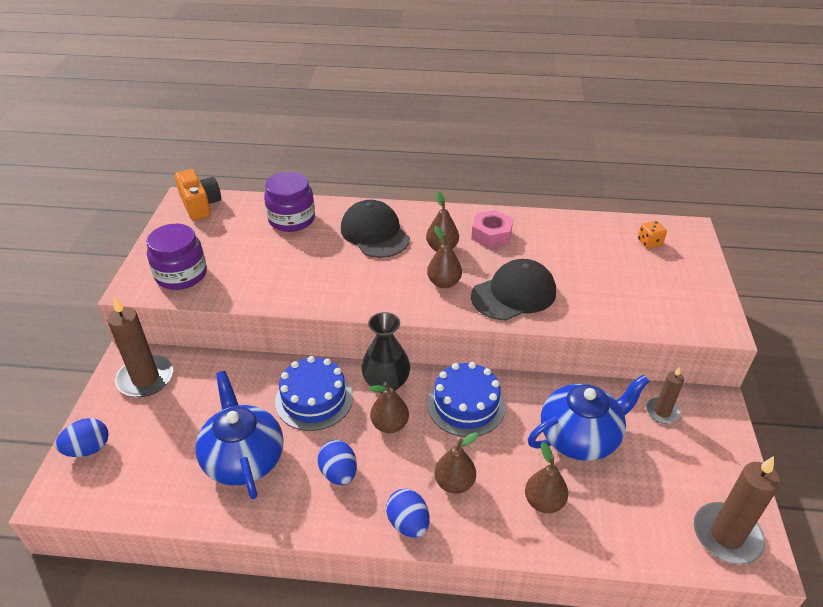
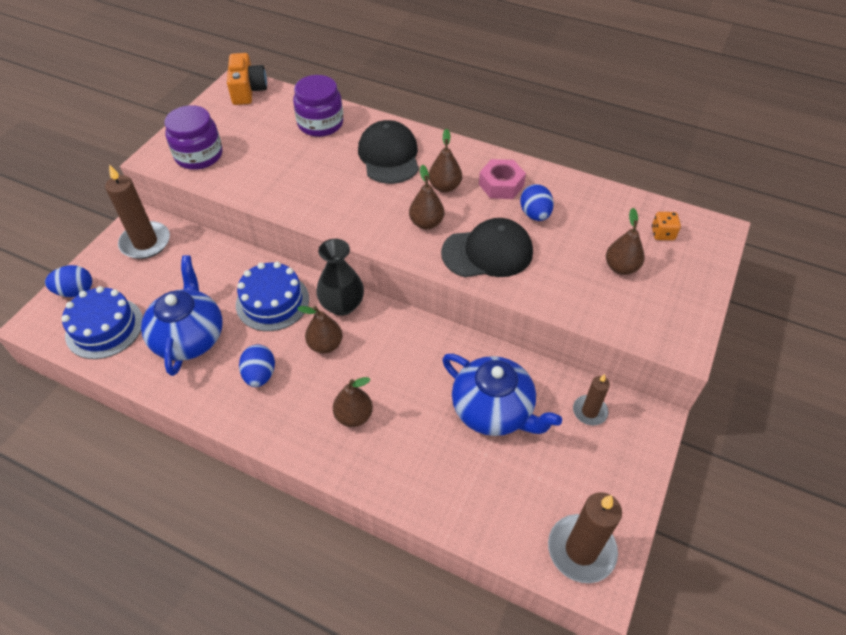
camera: 20 degrees right, 10 degrees up
(408, 523) = (295, 438): blue egg -> blue egg (535, 214)
(466, 405) = (403, 347): blue cake -> blue cake (104, 328)
(544, 502) = (424, 459): brown pear -> brown pear (621, 267)
(580, 437) = (493, 410): blue teapot -> blue teapot turned 45 degrees clockwise

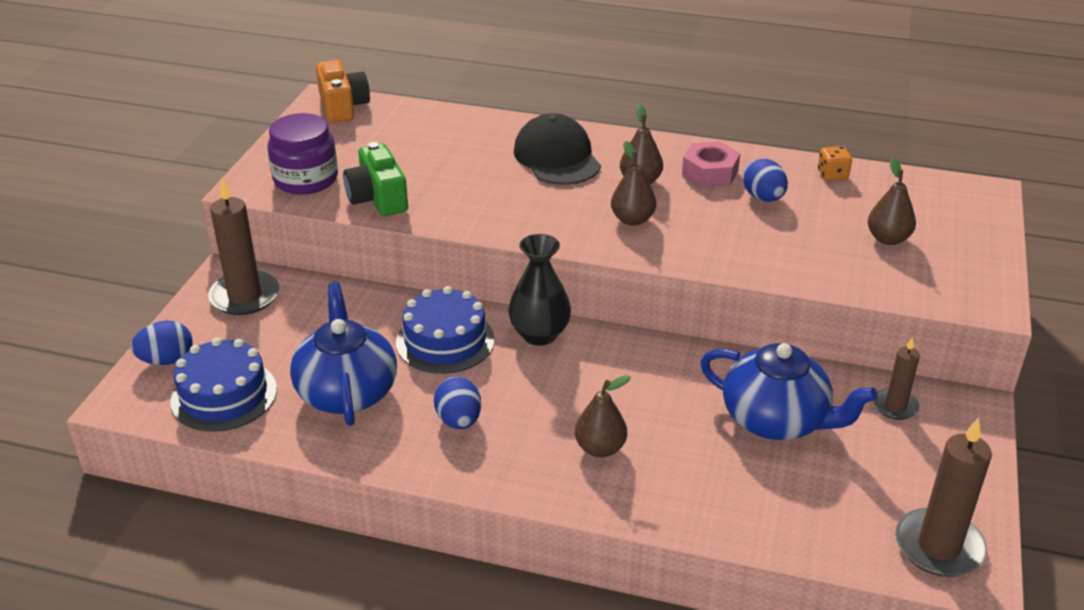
camera: 10 degrees left, 15 degrees down
(244, 179) = (378, 198): none -> green camera
(320, 124) = (454, 132): purple jar -> none
(325, 345) = (533, 378): brown pear -> none
(487, 252) = (720, 241): black cap -> none
(662, 234) = (923, 201): orange dice -> orange dice (832, 175)

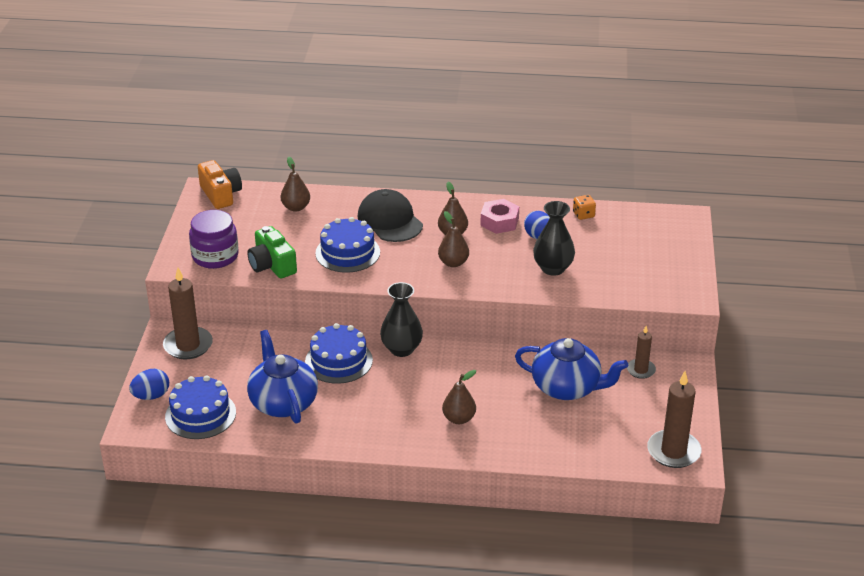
camera: 10 degrees left, 0 degrees up
(459, 420) = (363, 412): blue egg -> none
(487, 192) = (347, 252): none -> blue cake
(777, 241) = (553, 268): none -> black vase
(888, 239) = (625, 259): brown pear -> brown pear (296, 207)

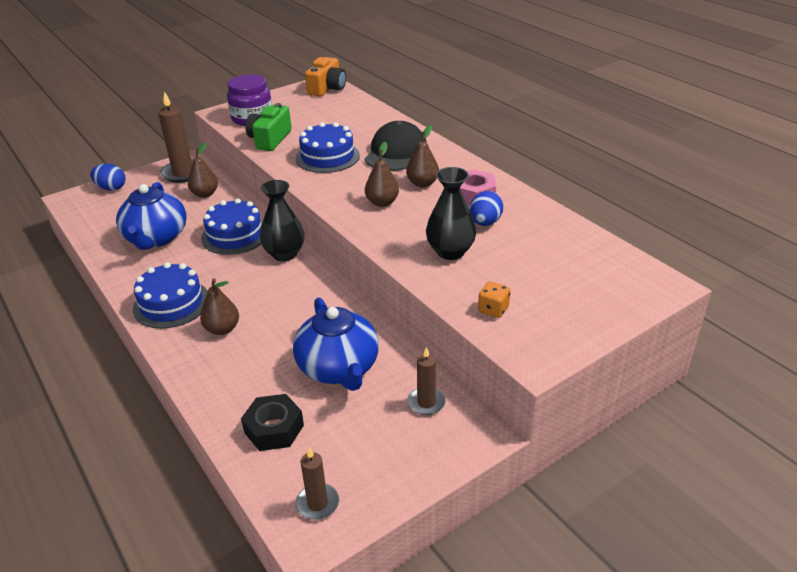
camera: 50 degrees right, 0 degrees up
(200, 414) = (108, 214): blue cake -> blue cake (171, 303)
(283, 402) = (156, 238): blue teapot -> blue teapot turned 150 degrees clockwise
(296, 207) = (353, 115): brown pear -> brown pear (205, 194)
(583, 215) = (558, 227): orange dice -> orange dice (493, 309)
(592, 440) = (274, 429): none -> black nut
(673, 451) = (317, 503): brown candle -> brown candle, size x0.58

